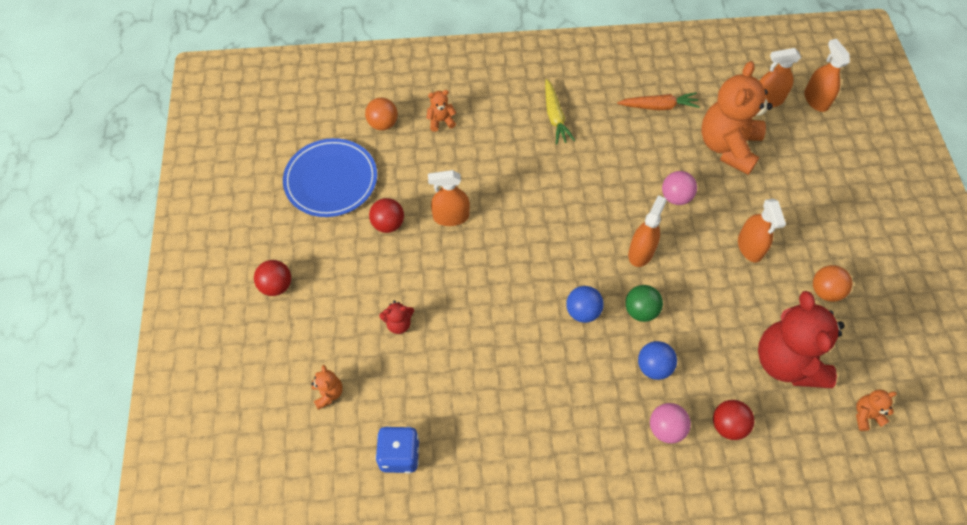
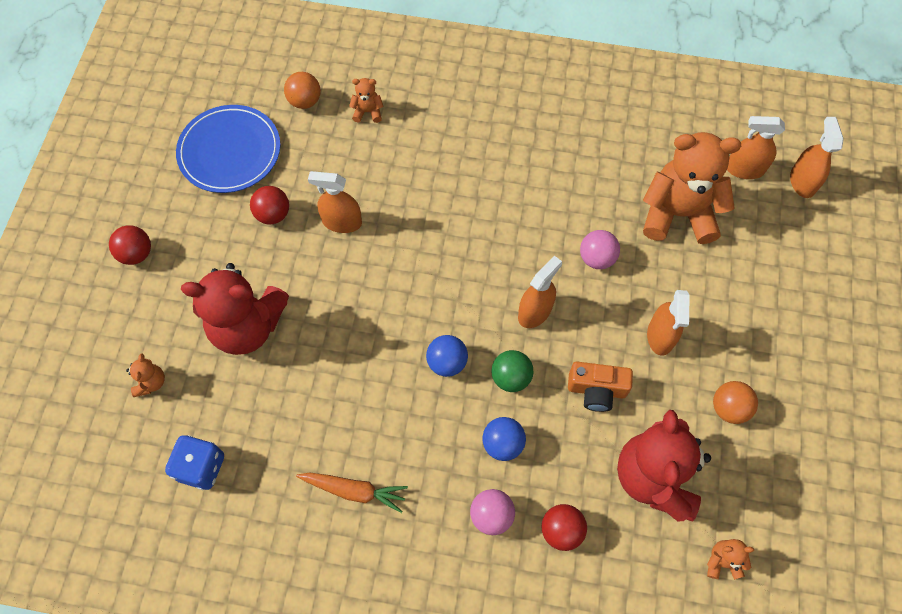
camera: 15 degrees right, 5 degrees up
(399, 324) = (247, 326): red teddy bear -> red teddy bear, size x2.40
(555, 117) = (494, 135): yellow carrot -> none
(658, 106) = (615, 149): orange carrot -> orange carrot (354, 491)
(714, 303) = (596, 390): none -> orange camera
(728, 147) = (678, 214): orange teddy bear -> orange teddy bear turned 60 degrees clockwise

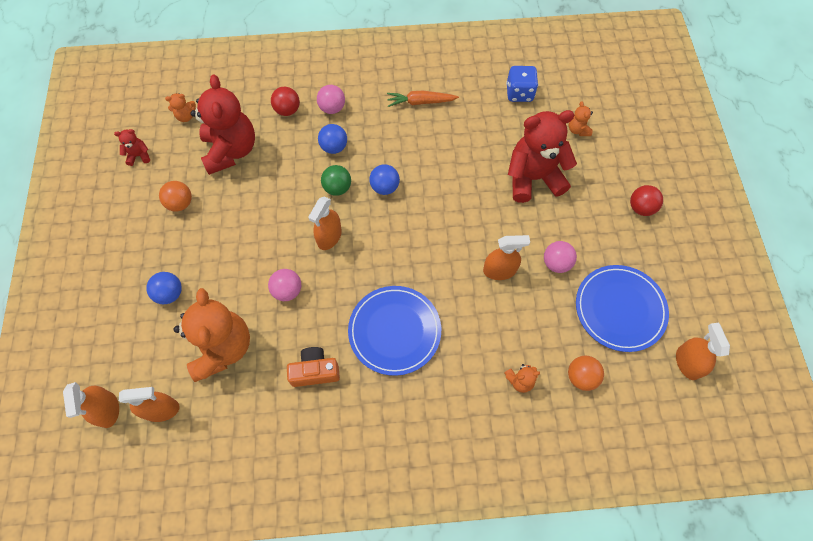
camera: 165 degrees right, 0 degrees up
(273, 214) = (556, 263): red ball -> pink ball
(483, 187) = (394, 331): none -> blue plate
(596, 390) = (275, 194): orange camera -> orange camera (315, 371)
(660, 336) = (232, 241): orange spray bottle -> orange spray bottle (687, 363)
(678, 214) = (222, 348): orange teddy bear -> orange teddy bear turned 90 degrees counterclockwise
(739, 288) = (170, 293): none -> blue ball
(793, 504) = (139, 156): none -> red teddy bear

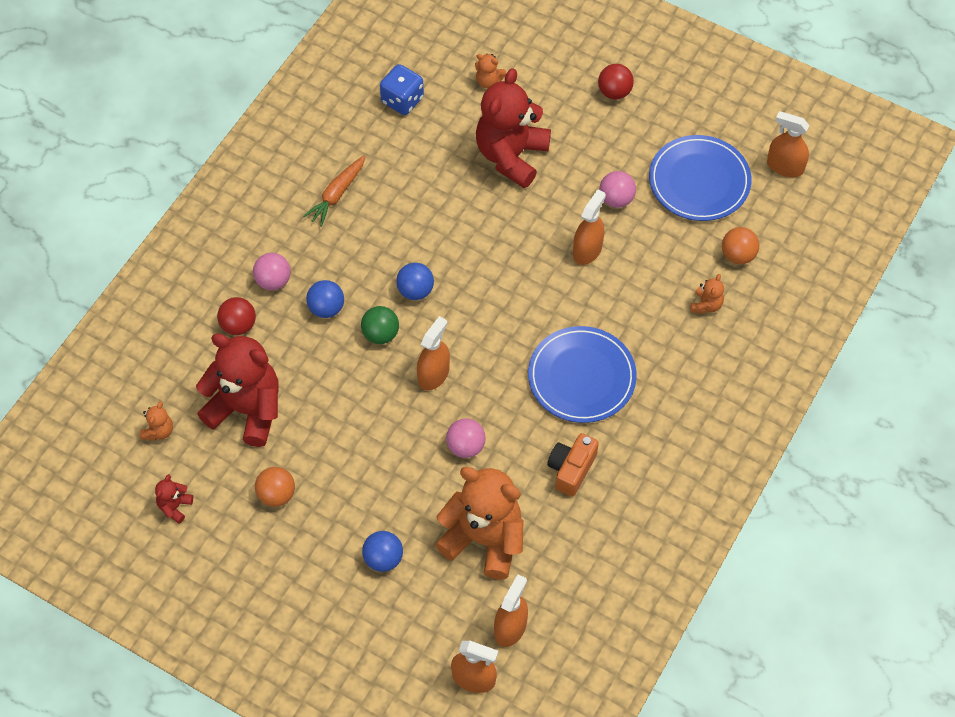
camera: 55 degrees left, 5 degrees down
(329, 237) = (433, 374): orange spray bottle -> orange spray bottle turned 120 degrees counterclockwise

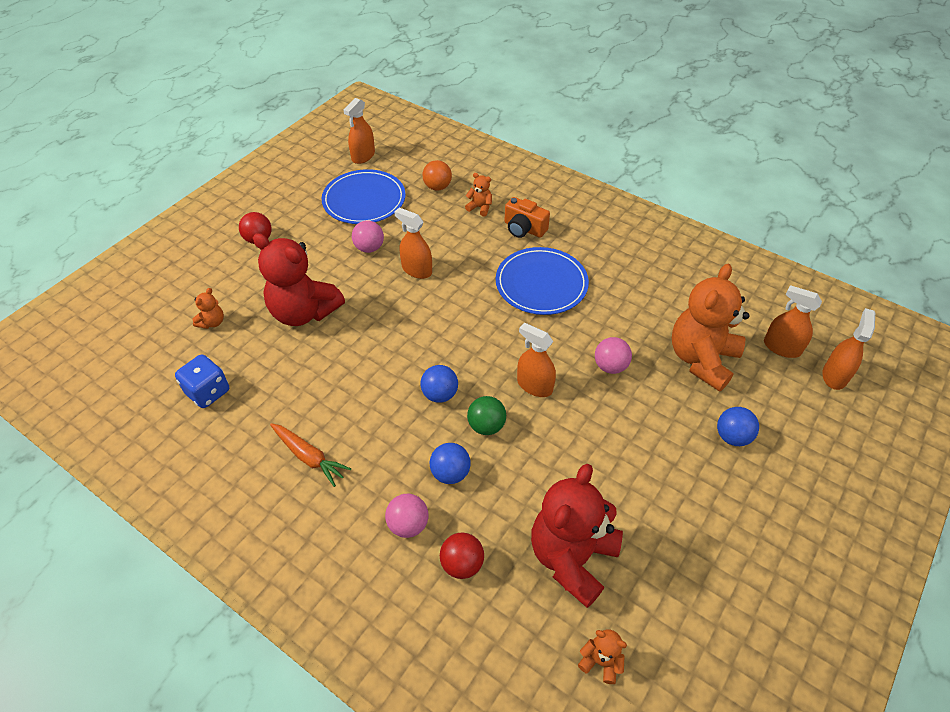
camera: 85 degrees left, 10 degrees down
(175, 506) = (699, 642): red teddy bear -> none
(276, 494) = (673, 530): orange ball -> none
(571, 469) = (629, 297): orange camera -> orange camera (524, 229)

